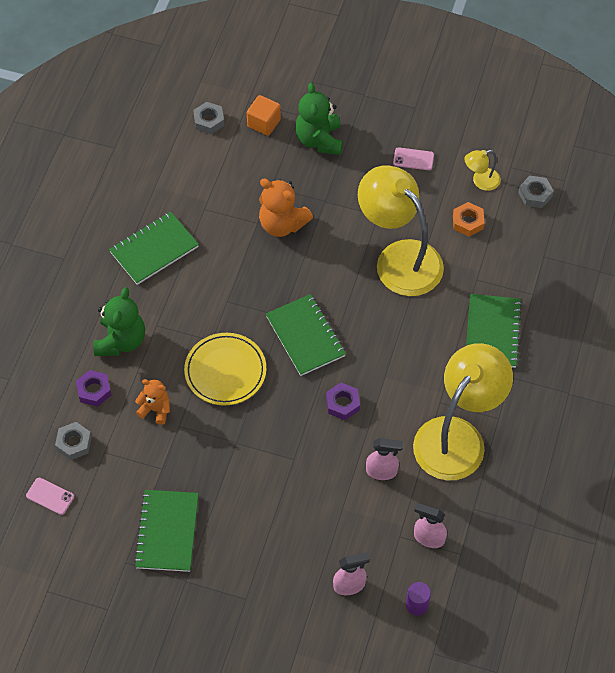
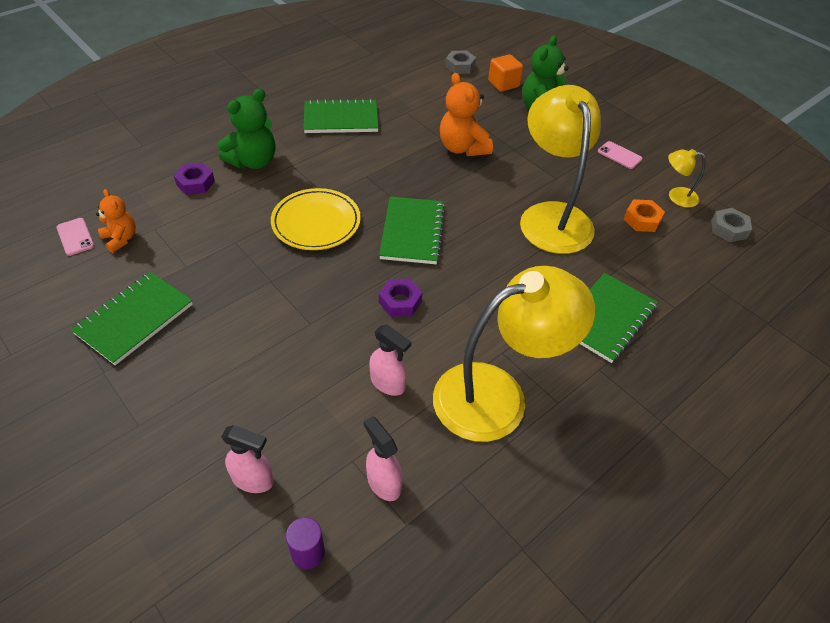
camera: 30 degrees right, 10 degrees down
(74, 443) = (138, 210): grey nut -> none
(155, 409) = (229, 220): orange teddy bear -> orange teddy bear (121, 239)

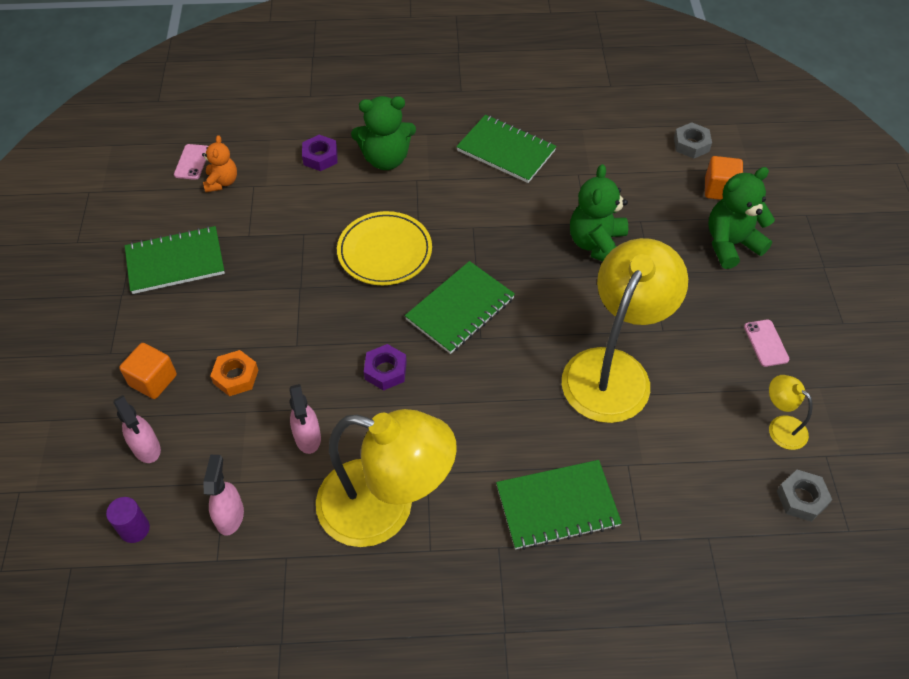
camera: 40 degrees right, 5 degrees up
(205, 422) = (153, 380): none -> orange cube
(462, 148) = (597, 244): orange teddy bear -> green teddy bear
(642, 220) = (709, 429): orange nut -> orange nut (236, 376)

